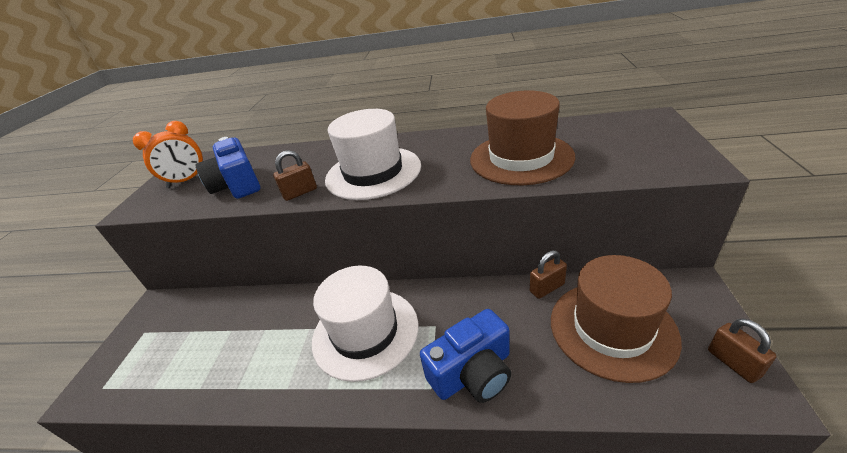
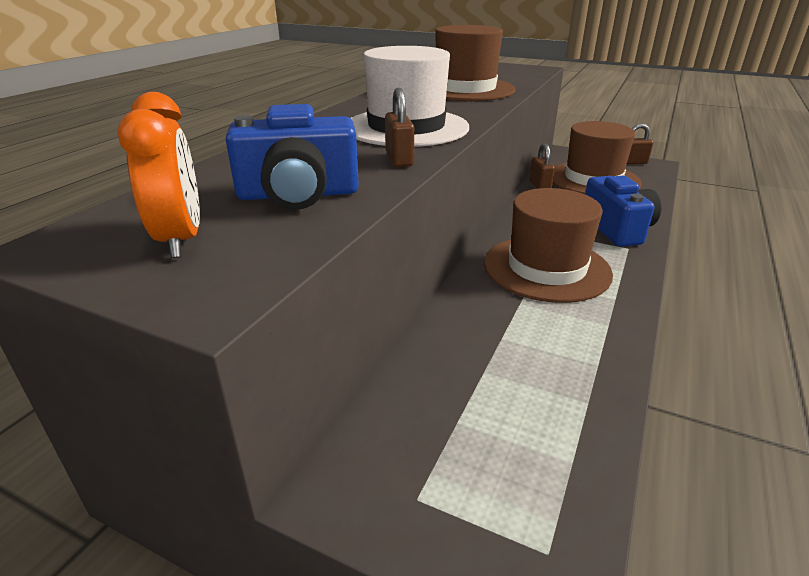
camera: 75 degrees left, 5 degrees down
(365, 332) = (546, 268): white hat -> brown hat

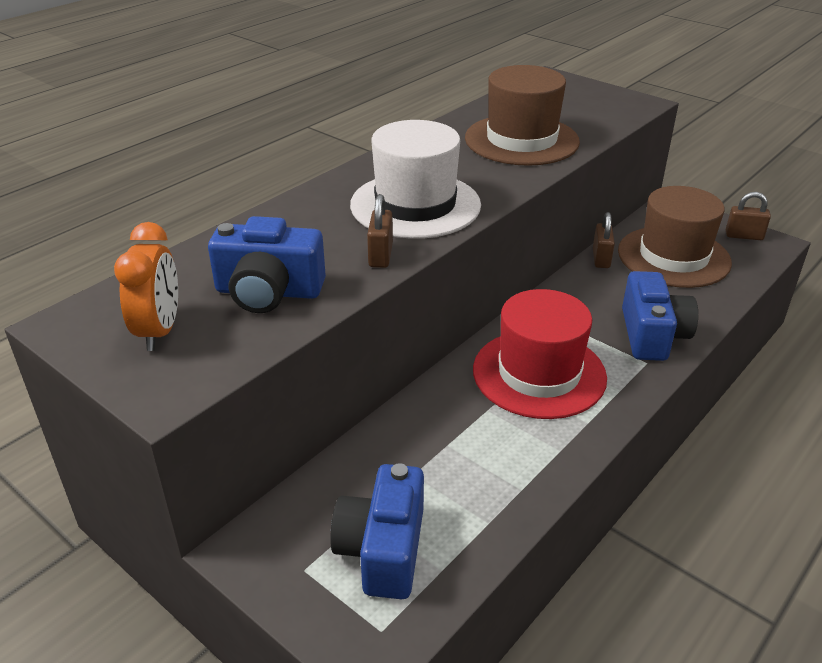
camera: 15 degrees right, 5 degrees up
(496, 454) = (383, 549): none -> blue camera
(546, 268) = (539, 373): brown hat -> red hat

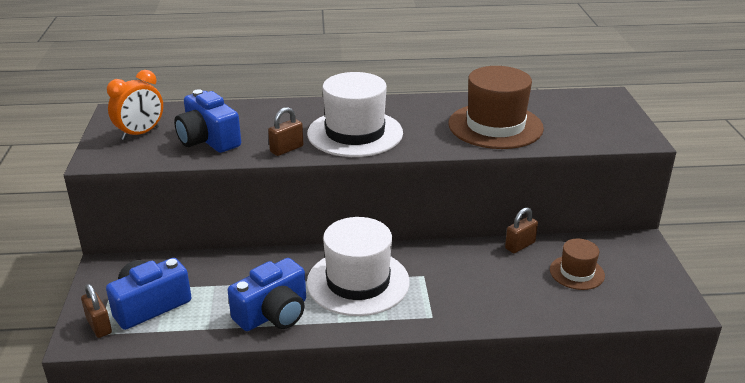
camera: 45 degrees right, 5 degrees down
(539, 373) = (358, 282): red hat -> white hat
(652, 335) = (465, 305): blue camera -> blue camera (273, 313)
(673, 257) = (577, 272): brown hat -> brown hat, size x0.53
(744, 236) = (665, 290): brown padlock -> brown padlock (99, 326)

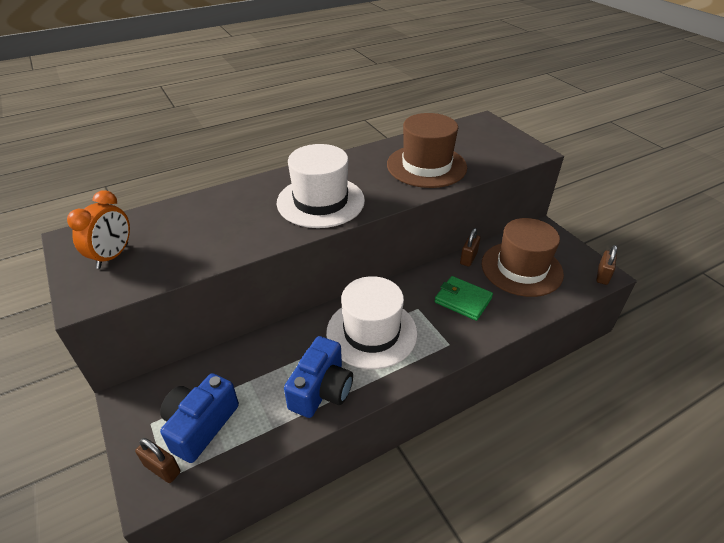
camera: 25 degrees left, 10 degrees up
(208, 140) = (189, 244): blue camera -> none
(286, 149) = (272, 234): brown padlock -> brown padlock (602, 275)
(480, 282) = (463, 300): none -> green wallet
(577, 272) = (521, 268): brown hat -> brown hat, size x1.87

